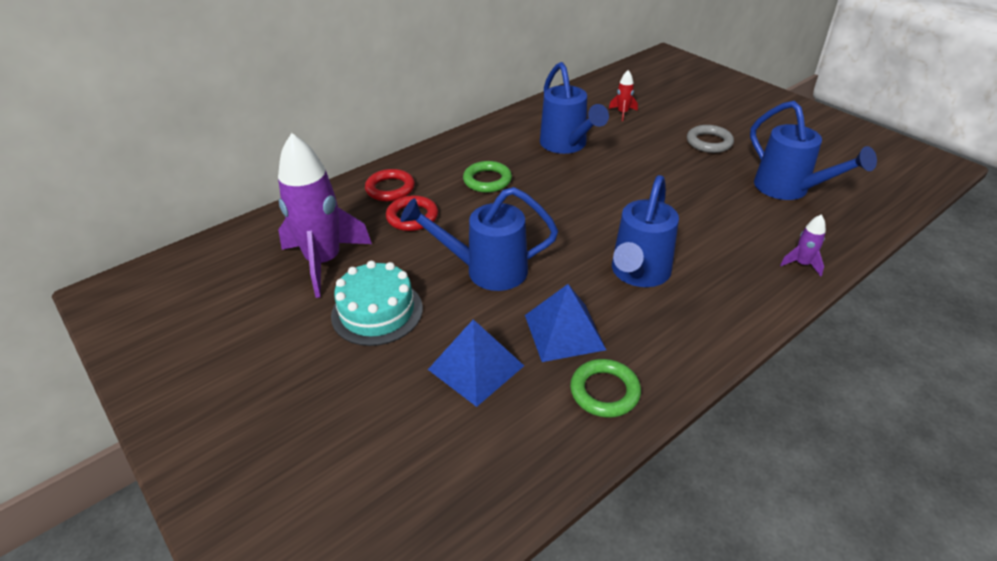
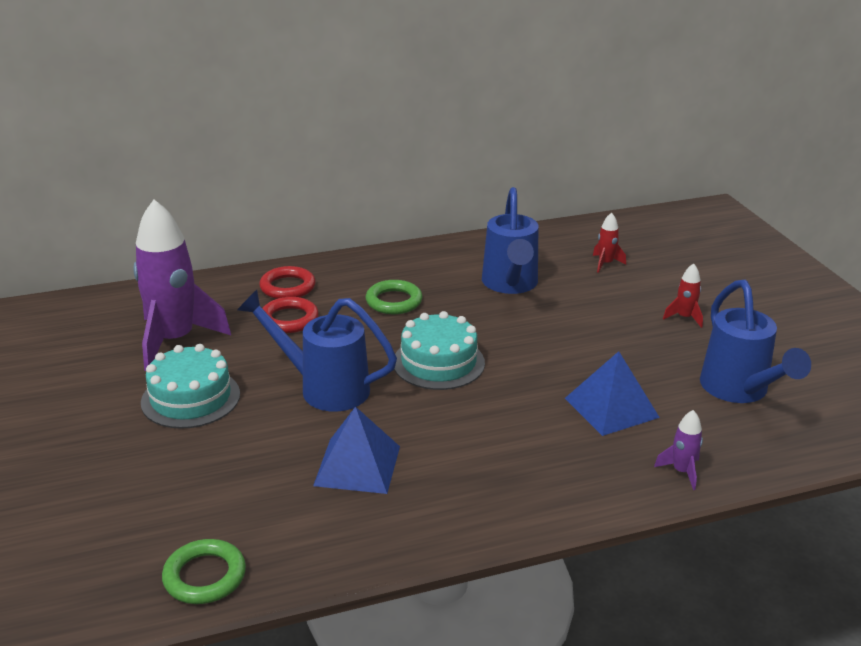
camera: 20 degrees right, 10 degrees down
(476, 367) = (245, 472): blue pyramid -> blue pyramid (611, 407)
(561, 223) = (438, 362): none -> turquoise cake
(604, 391) = (354, 530): green ring -> green ring (205, 576)
(638, 274) = (481, 433): blue watering can -> none
(709, 142) = (684, 317): grey ring -> red rocket

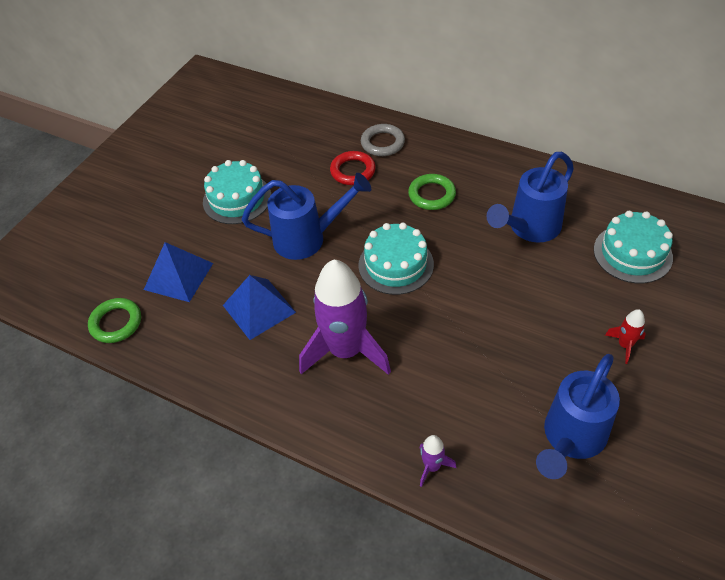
camera: 50 degrees right, 20 degrees up
(174, 341) = (276, 149): purple rocket -> purple rocket (345, 351)
(287, 287) = (382, 143): red ring -> grey ring
(323, 388) = (308, 238): blue watering can -> blue watering can turned 105 degrees clockwise
(605, 264) = (632, 253): red rocket -> turquoise cake
(611, 407) = (457, 381): blue pyramid -> blue pyramid (178, 276)

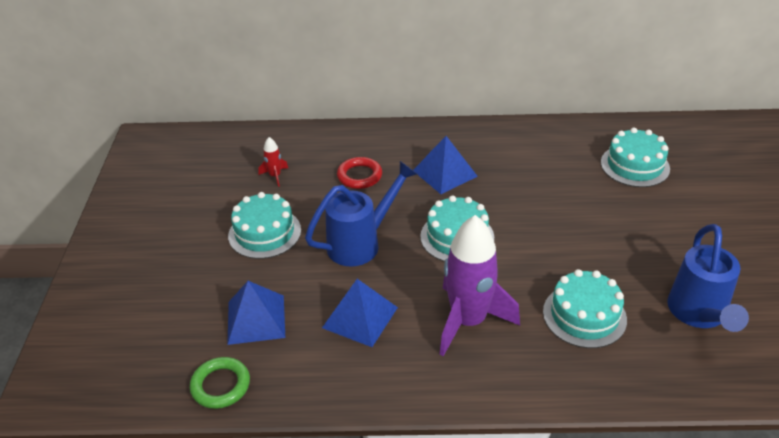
camera: 30 degrees left, 10 degrees down
(382, 143) = (369, 146): grey ring -> none
(432, 195) = (444, 173): green ring -> blue pyramid
(432, 467) = (613, 382): purple rocket -> none
(455, 391) = (584, 315): none -> turquoise cake
(529, 229) = (544, 173): blue watering can -> none
(624, 345) = (681, 232): red rocket -> red rocket (275, 176)

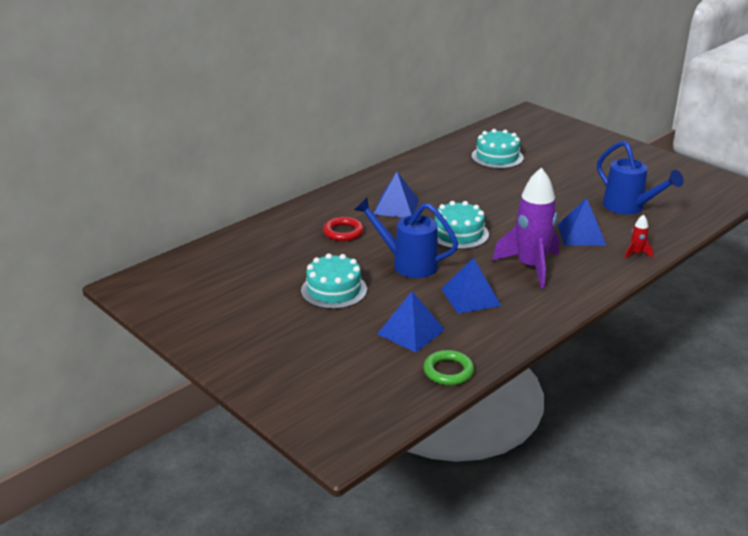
camera: 45 degrees left, 10 degrees down
(275, 176) = (282, 259): red rocket -> red rocket (636, 254)
(361, 243) = (407, 264): blue watering can -> blue watering can turned 75 degrees counterclockwise
(584, 315) = (581, 234): turquoise cake -> blue pyramid

